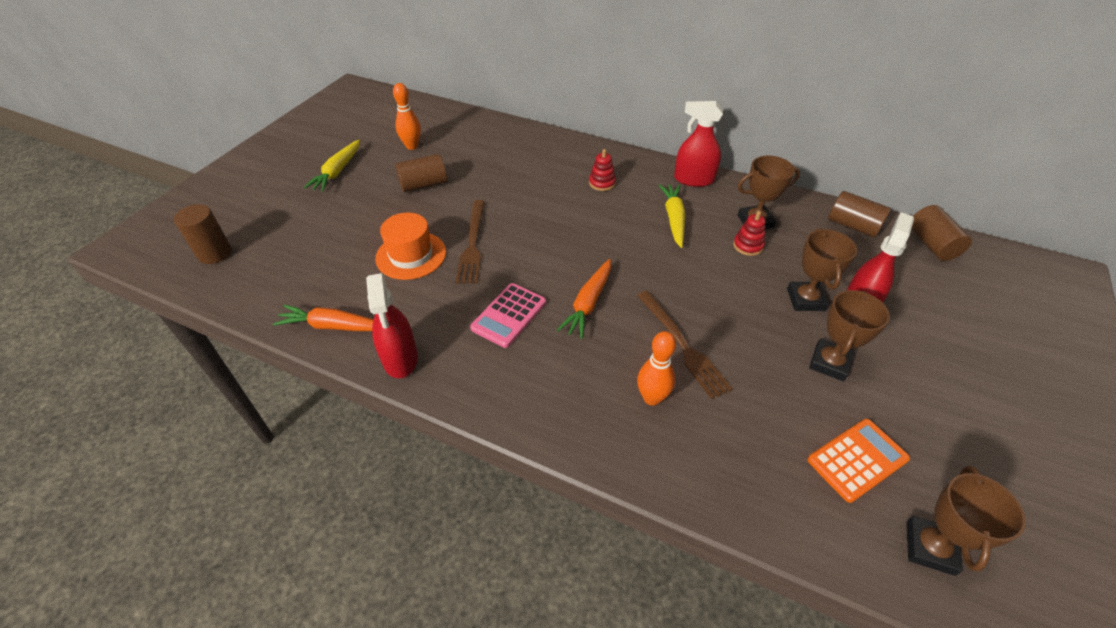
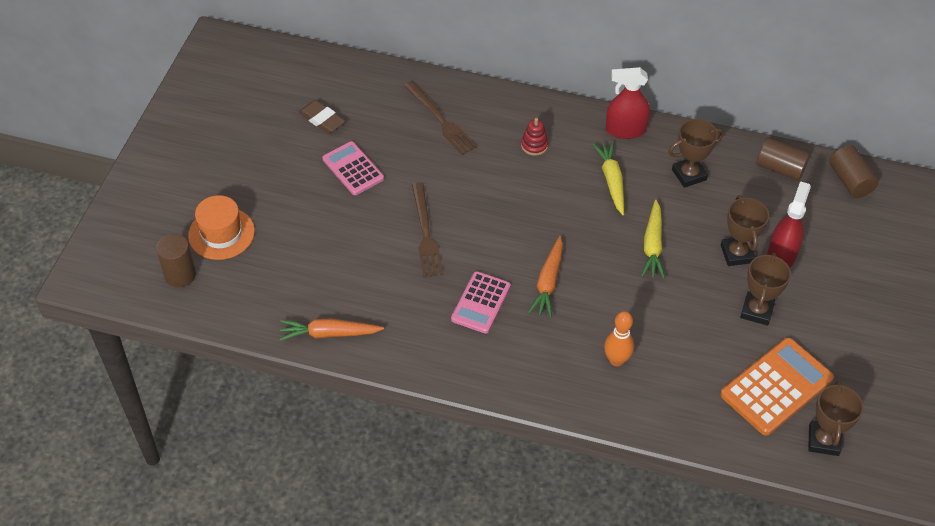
camera: 10 degrees left, 5 degrees up
(337, 171) = (256, 163): yellow carrot -> yellow carrot (652, 245)
(400, 358) = (399, 355): red spray bottle -> none
(411, 255) = (371, 253): orange hat -> orange hat (221, 233)
(412, 146) = (322, 119): orange bowling pin -> brown eraser
(423, 184) = (353, 169): brown cylinder -> pink calculator
(682, 345) = (635, 311): brown fork -> brown fork (440, 120)
(748, 246) = (684, 203): red stacking toy -> none
(857, 460) = (776, 387): orange calculator -> orange calculator, size x1.52

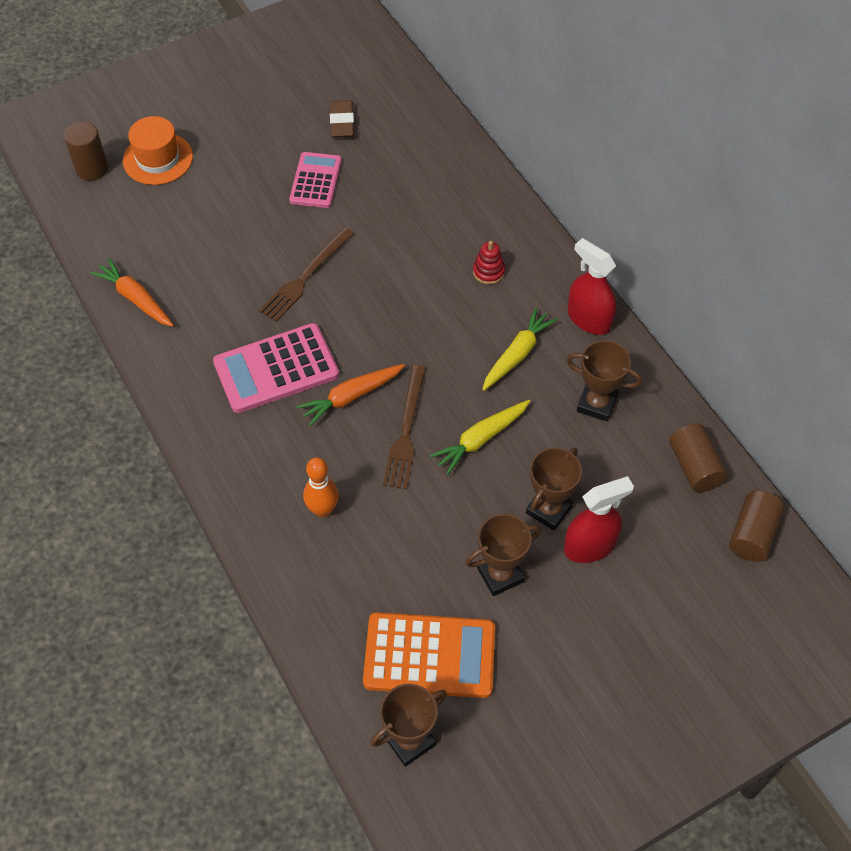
camera: 45 degrees right, 5 degrees up
(440, 120) = (436, 191): brown fork -> brown fork (406, 431)
(481, 303) = (276, 369): pink calculator -> pink calculator, size x1.52

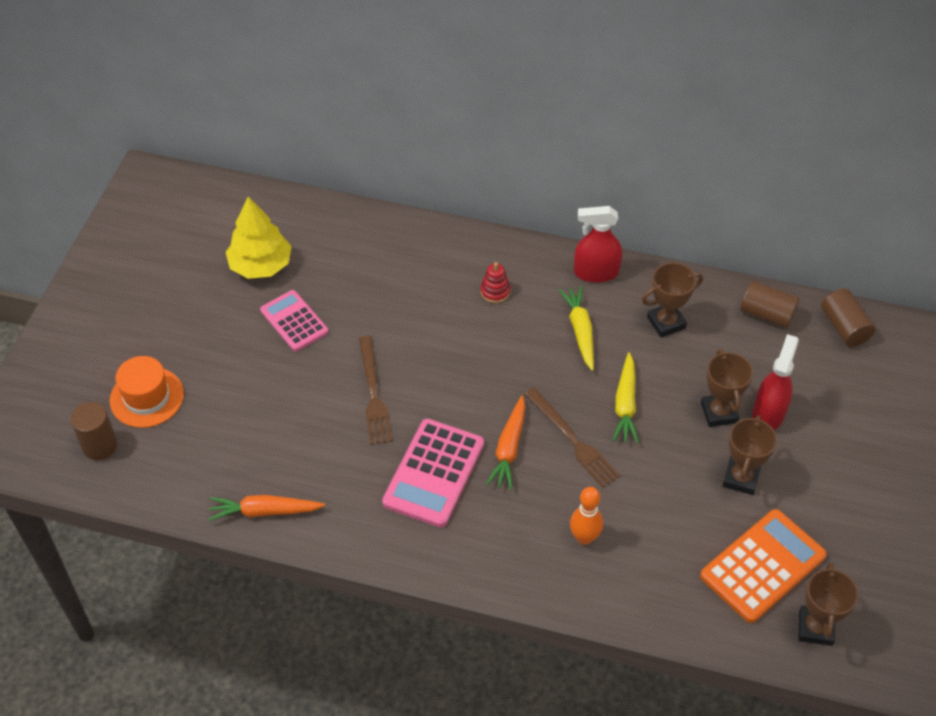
camera: 45 degrees left, 5 degrees down
(342, 122) = (261, 265): brown eraser -> yellow tree

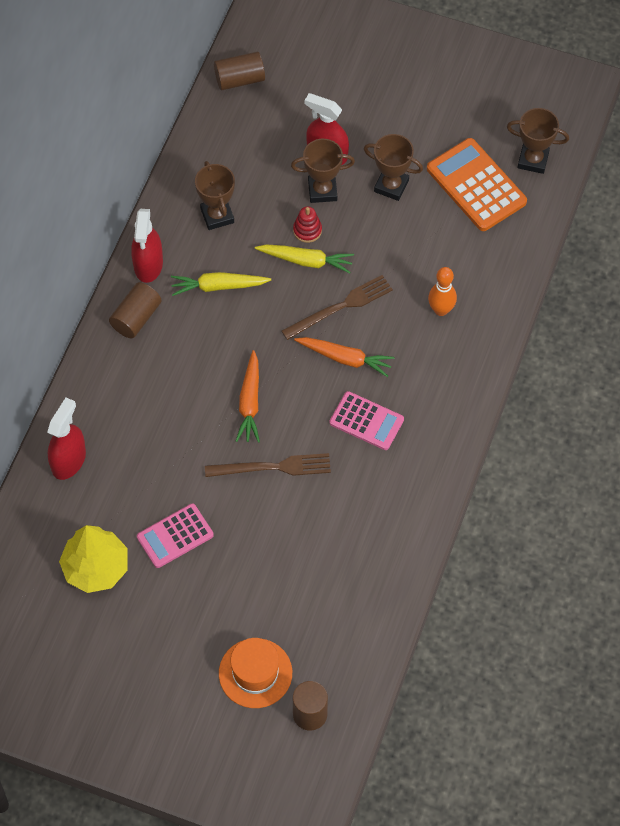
camera: 85 degrees left, 10 degrees up
(264, 511) = (396, 564): orange carrot -> orange carrot (250, 402)
(371, 234) = (69, 460): none -> red spray bottle
(434, 473) = (366, 421): pink calculator -> pink calculator, size x0.66
(495, 291) = (160, 353): red stacking toy -> red stacking toy (307, 230)
(767, 314) = (217, 135): brown cylinder -> brown cylinder (136, 318)

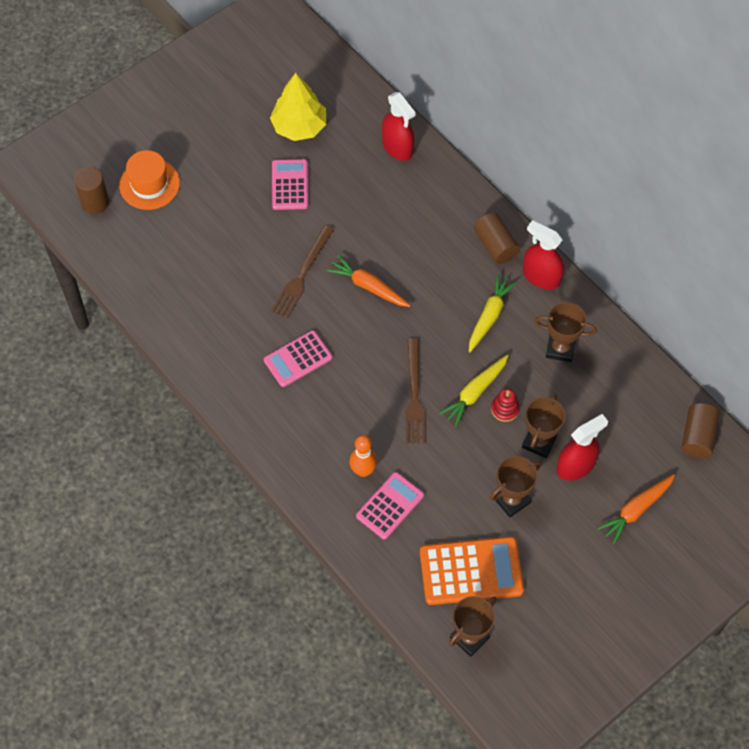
camera: 120 degrees right, 0 degrees up
(345, 358) = (364, 373): orange carrot -> orange carrot (636, 510)
(460, 273) = (390, 506): none -> pink calculator

